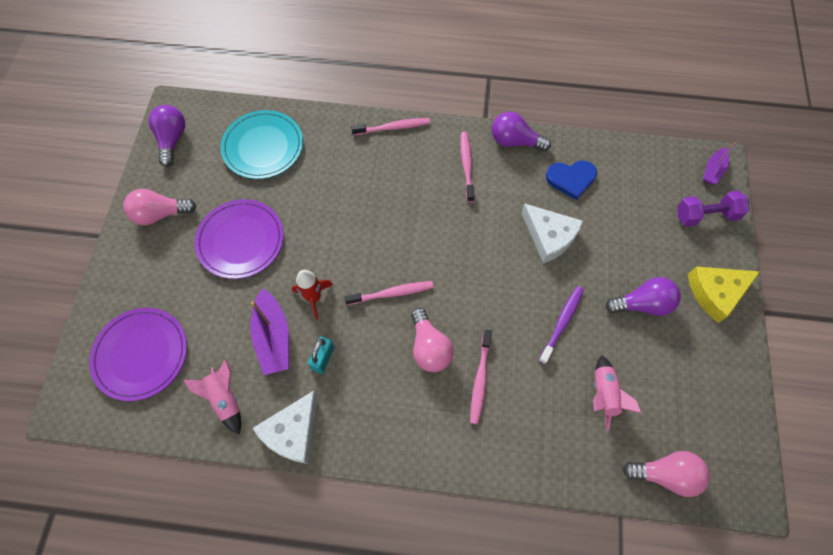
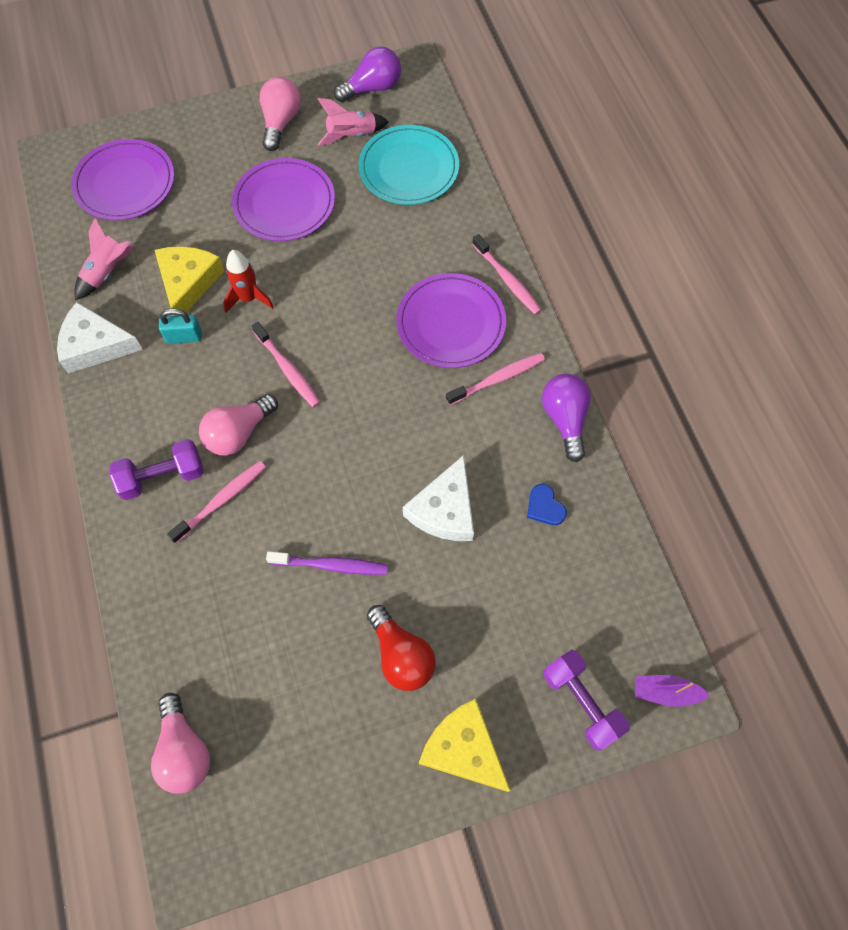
camera: 65 degrees right, 0 degrees up
(160, 214) = (280, 122): pink light bulb -> pink light bulb turned 45 degrees clockwise
(273, 337) = (188, 282): purple boat -> yellow cheese
(409, 174) = (451, 323): none -> purple plate
(441, 417) = (162, 477): none -> purple dumbbell
(480, 379) = (221, 500): pink toothbrush -> pink toothbrush turned 150 degrees clockwise
(571, 179) = (545, 507): blue heart -> blue heart, size x0.63
(603, 394) = (258, 645): pink rocket -> pink rocket (352, 136)
(642, 304) = (401, 655): purple light bulb -> red light bulb

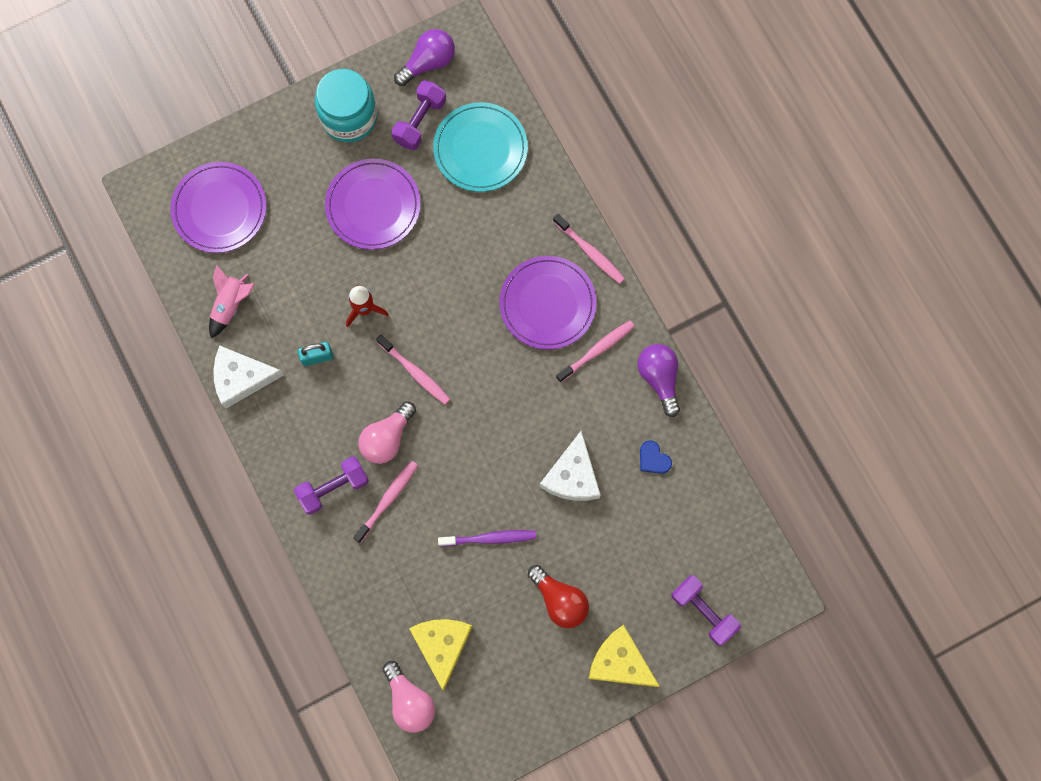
camera: 10 degrees left, 10 degrees up
(188, 282) = (306, 303): yellow cheese -> yellow cheese (442, 646)
(280, 122) = (349, 117): pink light bulb -> turquoise jar
(352, 136) = (420, 121): pink rocket -> purple dumbbell
(665, 692) = (766, 592): purple boat -> none

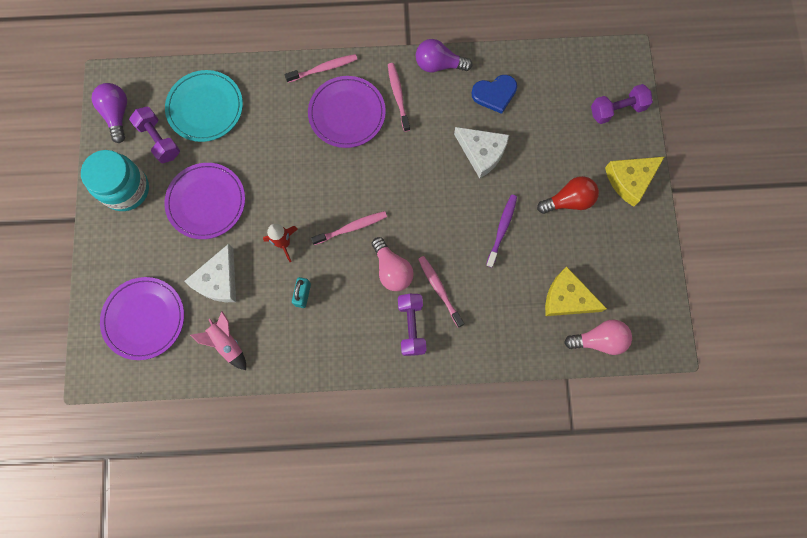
camera: 65 degrees left, 0 degrees up
(241, 378) = (290, 360): white cheese -> white cheese (218, 280)
(653, 459) = (494, 94): blue heart -> blue heart, size x1.59

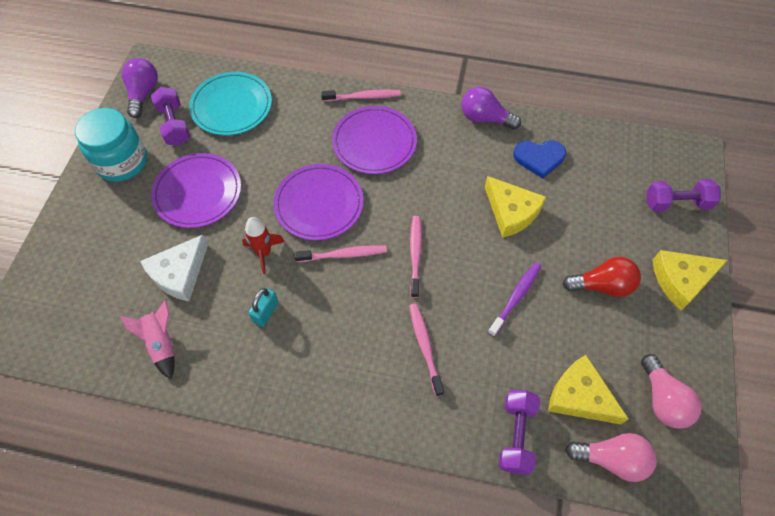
camera: 15 degrees right, 15 degrees down
(144, 318) = (83, 293): purple plate -> purple plate (319, 204)
(392, 270) = (375, 310): pink light bulb -> pink light bulb (662, 399)
(398, 96) = (433, 138): pink toothbrush -> pink toothbrush (415, 254)
(411, 326) = (380, 380): purple dumbbell -> purple dumbbell (516, 435)
(481, 152) = (511, 212): white cheese -> yellow cheese

